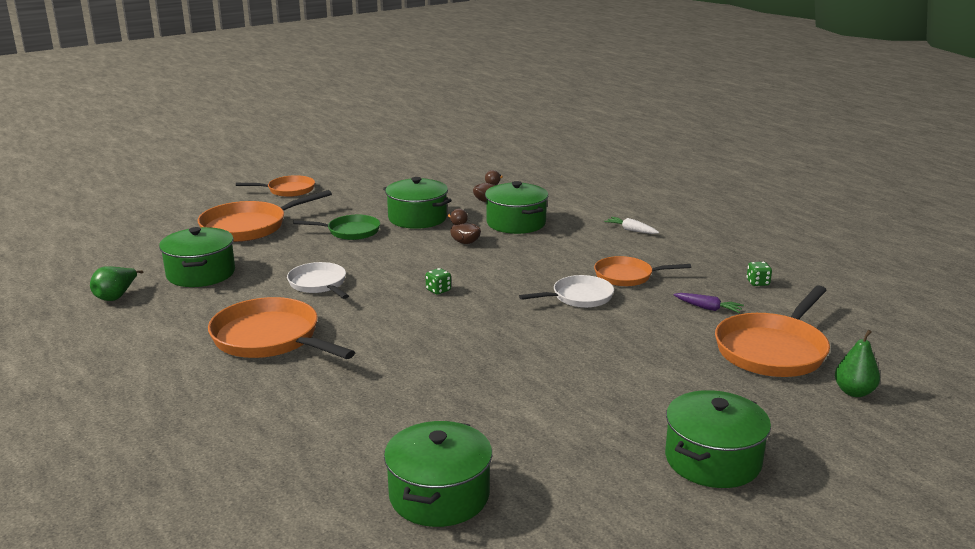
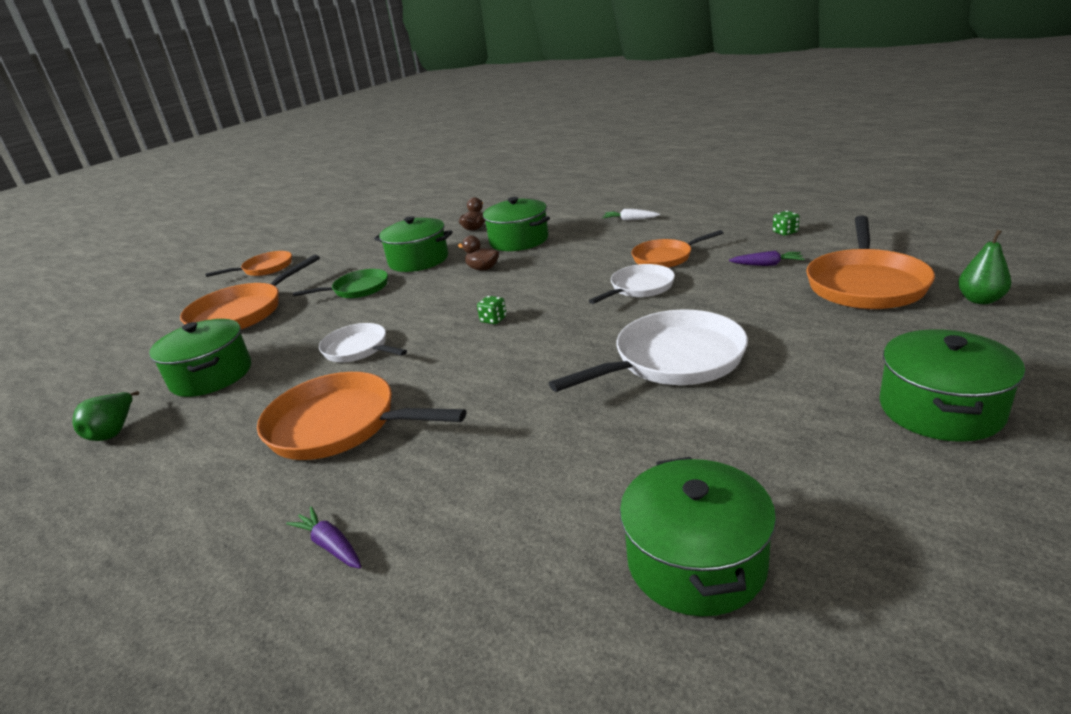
camera: 15 degrees left, 5 degrees up
(218, 414) = (330, 545): none -> purple carrot
(549, 364) = (673, 360): none -> white pan

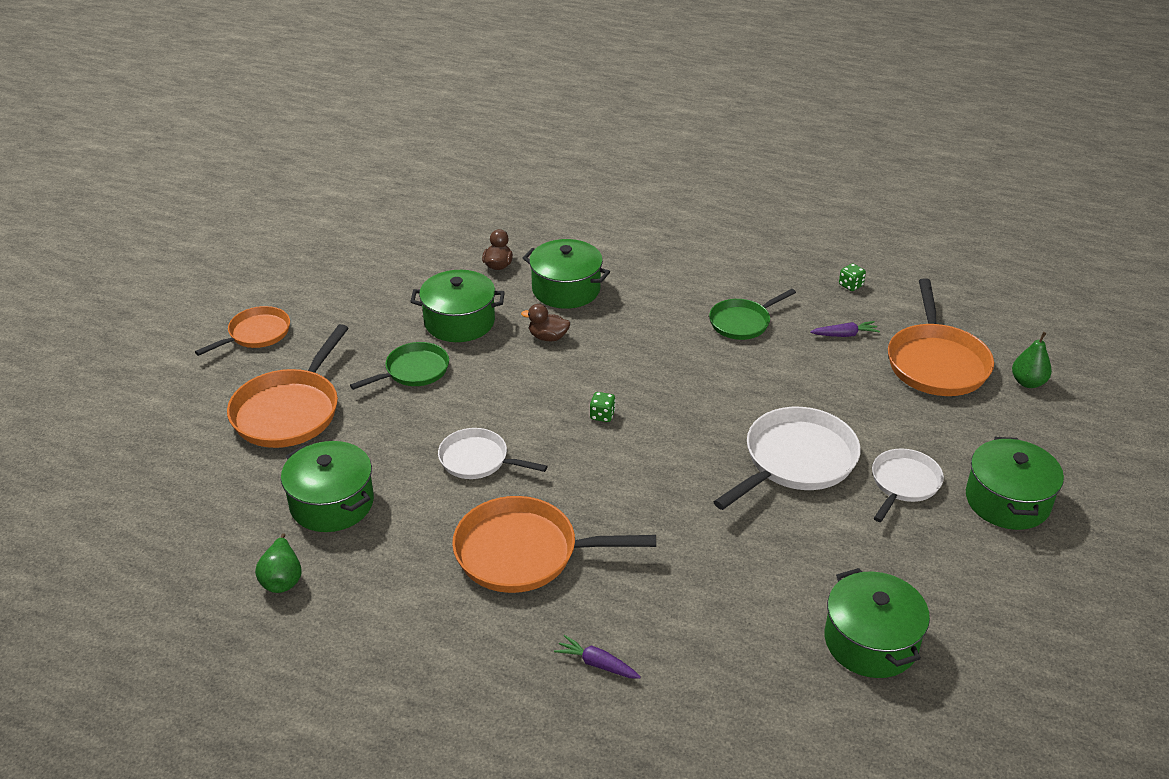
camera: 20 degrees left, 10 degrees up
(630, 220) = (681, 257): white carrot -> none
(639, 288) = (732, 368): white pan -> white pan (903, 483)
(665, 257) = (742, 322): orange pan -> green pan

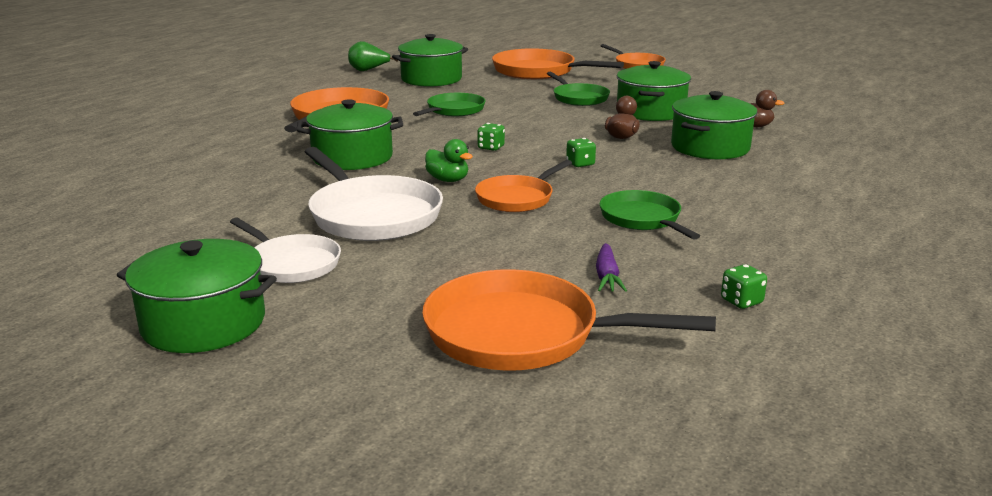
camera: 100 degrees right, 15 degrees down
(478, 460) = (453, 110): white pan -> green pan
(597, 664) = (208, 129): purple carrot -> none
(631, 358) = (580, 164): none -> green dice
(699, 430) = (448, 180): none -> green duck
(726, 385) = (517, 198): none -> orange pan
(871, 641) = (107, 213): green pot -> green pot (352, 157)
(1028, 382) = (440, 409): green pear -> none

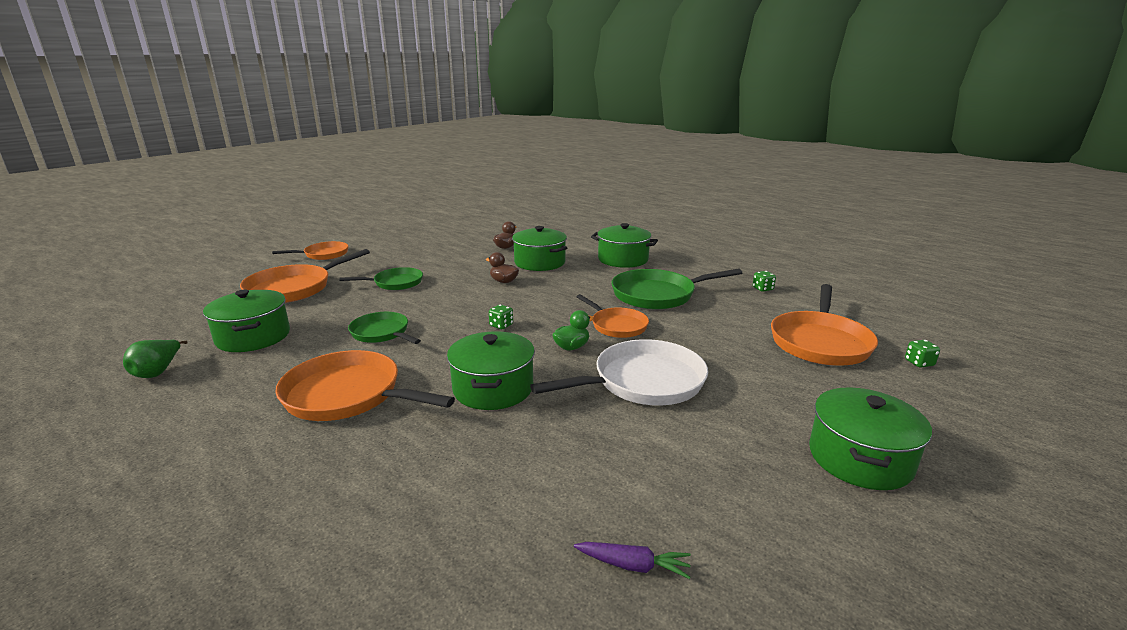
camera: 80 degrees left, 0 degrees up
(291, 264) = (743, 419): white pan -> none
(580, 164) = (554, 300): green dice -> green dice (919, 363)
(607, 276) = (741, 313): purple carrot -> purple carrot (633, 565)
(642, 219) = (658, 295): green pan -> green pan, size x1.63
(650, 111) = (452, 266): green pot -> green pot (623, 259)

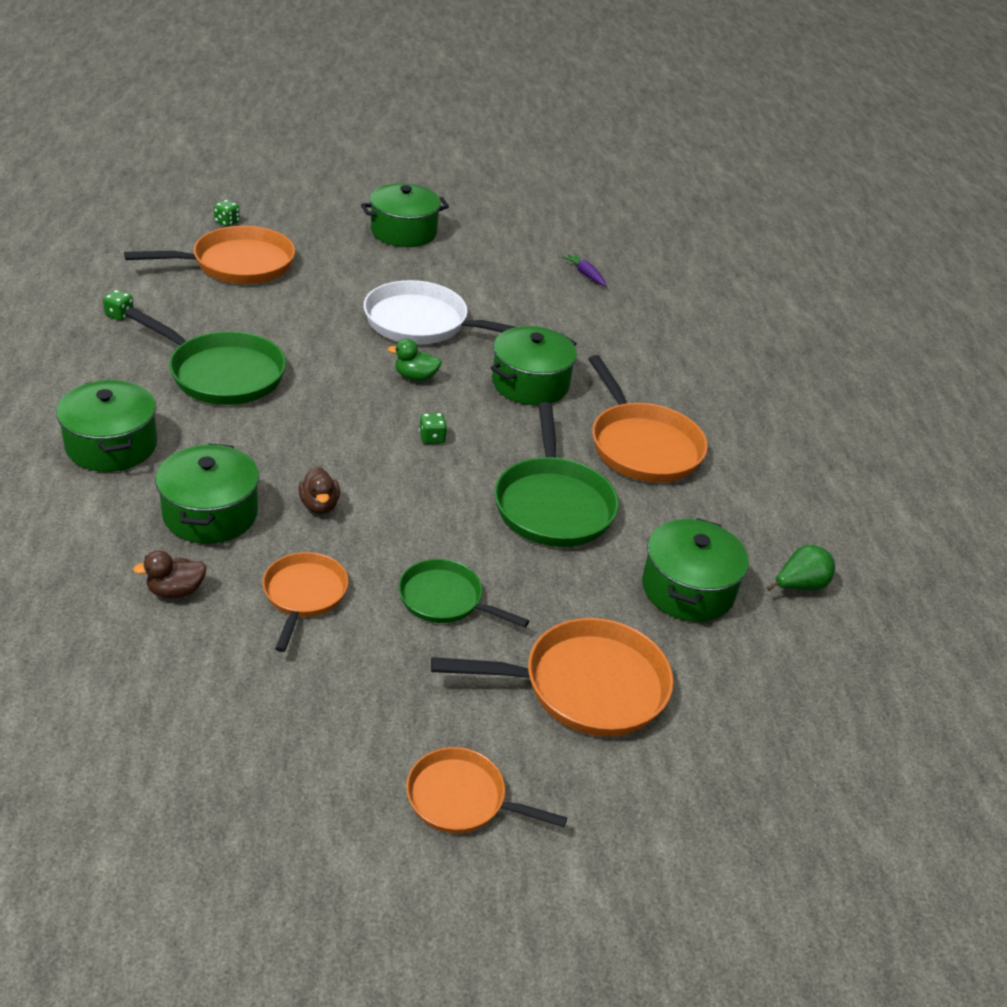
camera: 140 degrees left, 15 degrees up
(382, 333) = (553, 504): green pan -> green pan, size x1.63
(616, 325) = (338, 370): orange pan -> orange pan (304, 595)

